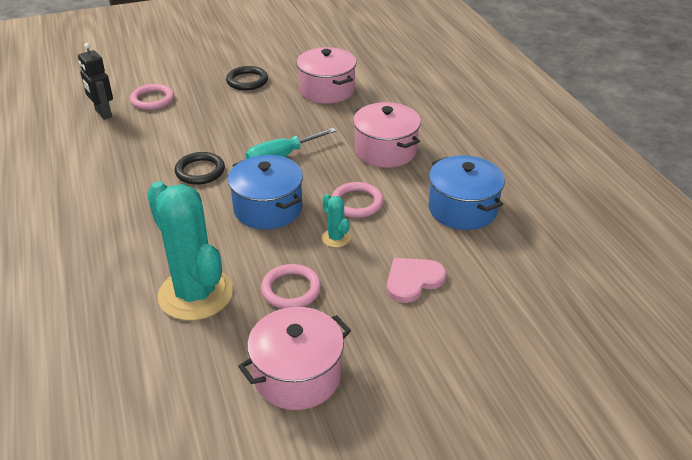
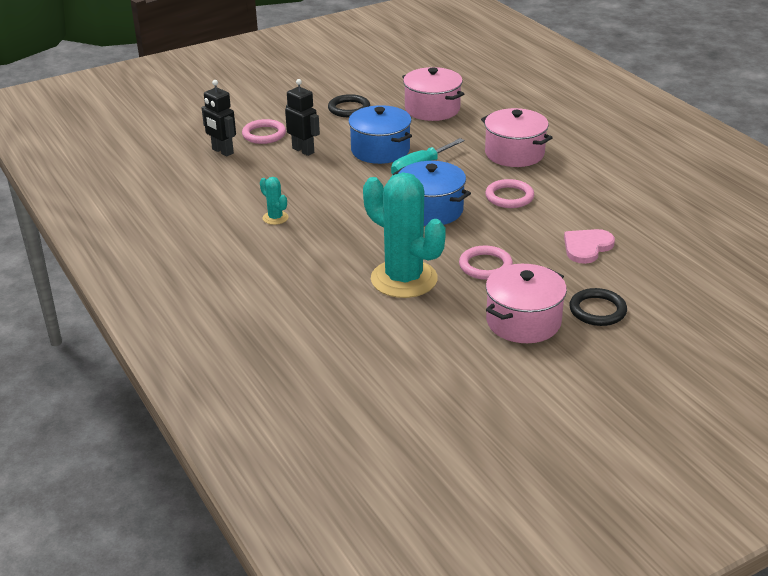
camera: 10 degrees left, 5 degrees down
(179, 122) = (303, 150): none -> black robot
(200, 171) = (350, 188): black ring -> black ring (597, 310)
(336, 238) = (504, 225): turquoise cactus -> turquoise cactus (275, 218)
(462, 209) = (605, 191): blue pot -> blue pot (380, 150)

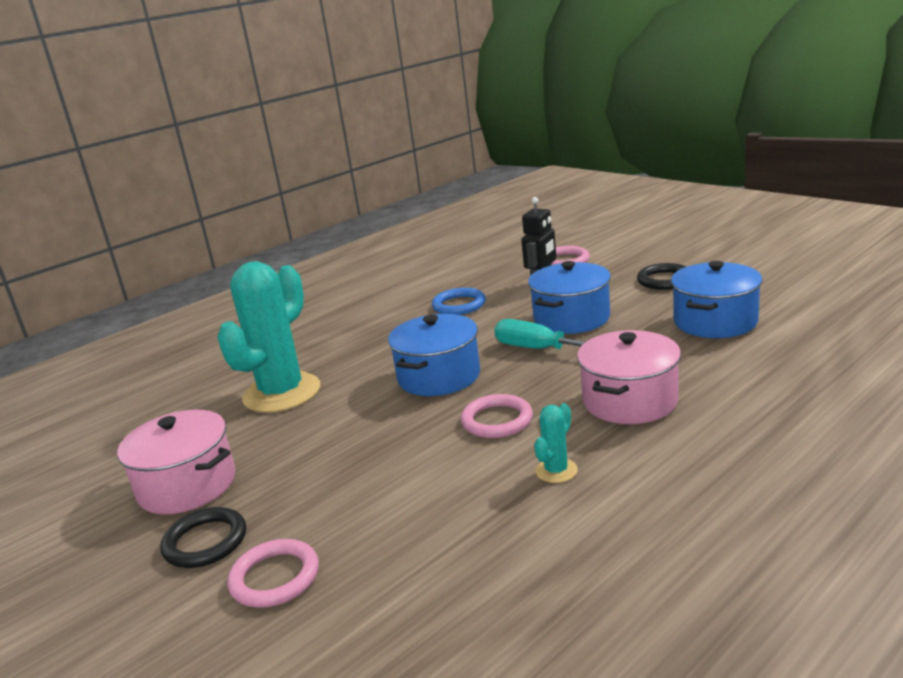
camera: 80 degrees right, 10 degrees down
(222, 151) = (515, 255): black robot -> none
(275, 218) = (393, 307): turquoise cactus -> turquoise cactus (556, 471)
(306, 188) = (459, 305): none -> blue ring
(432, 109) = (715, 322): pink pot -> blue pot
(485, 266) = (314, 436): pink ring -> pink ring (275, 577)
(587, 247) = (374, 507): pink heart -> none

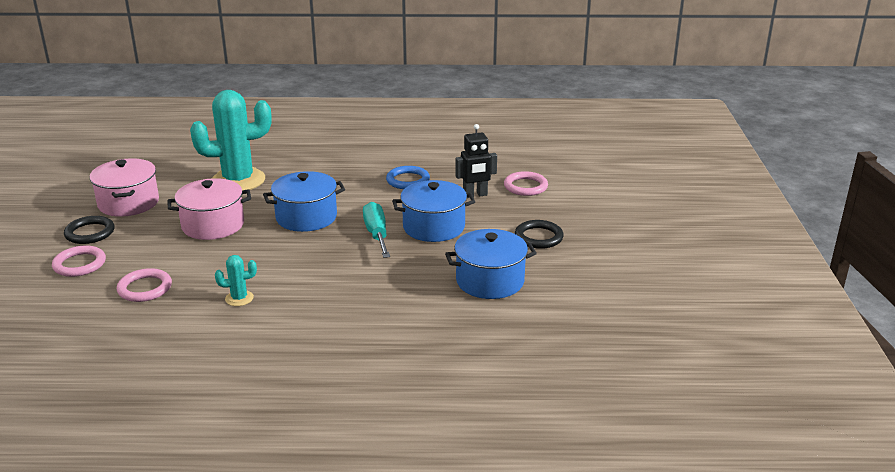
camera: 40 degrees right, 5 degrees up
(497, 420) = (275, 258): pink ring -> pink ring (145, 288)
(630, 401) = (341, 291): pink pot -> pink pot (213, 225)

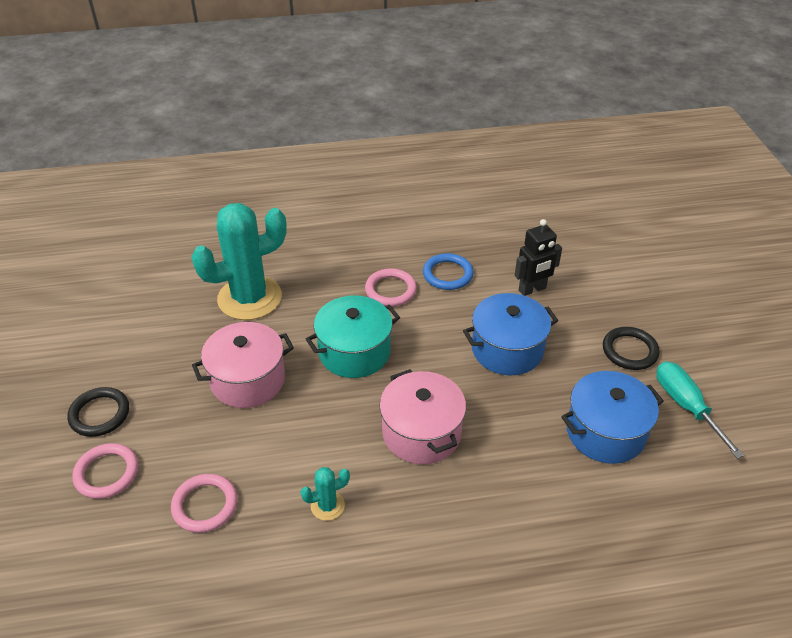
camera: 10 degrees left, 15 degrees up
(128, 203) = (129, 354): pink pot -> pink pot (421, 433)
(306, 217) = (354, 352): blue pot -> turquoise pot
(376, 234) = (447, 370): turquoise screwdriver -> turquoise screwdriver (686, 406)
(525, 186) = (582, 269): pink ring -> pink ring (390, 290)

